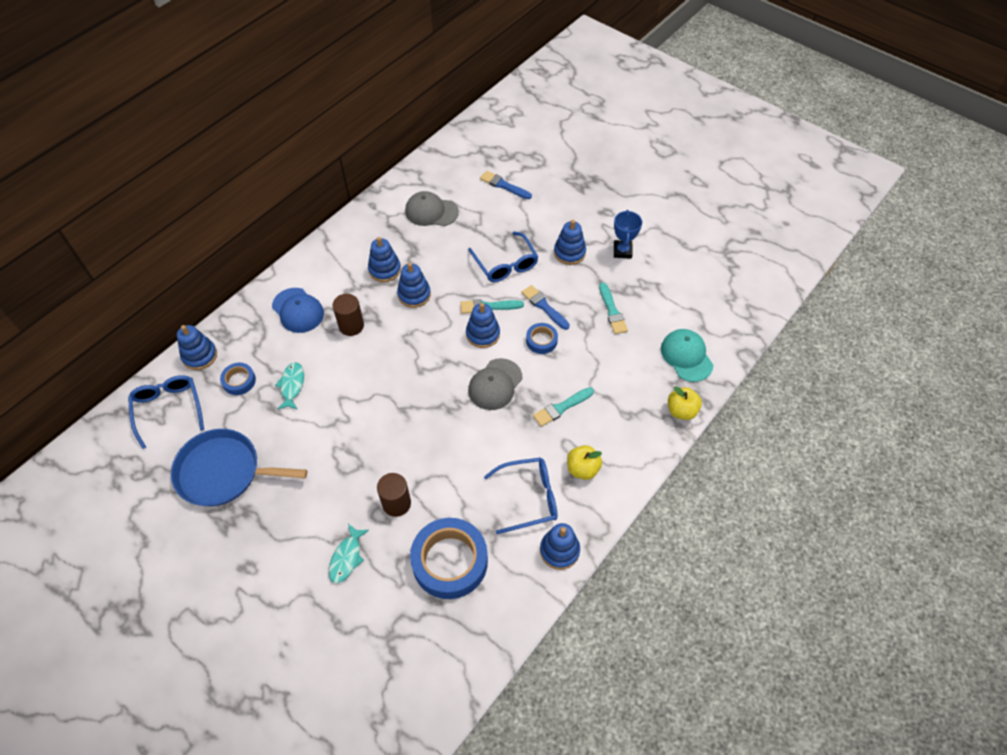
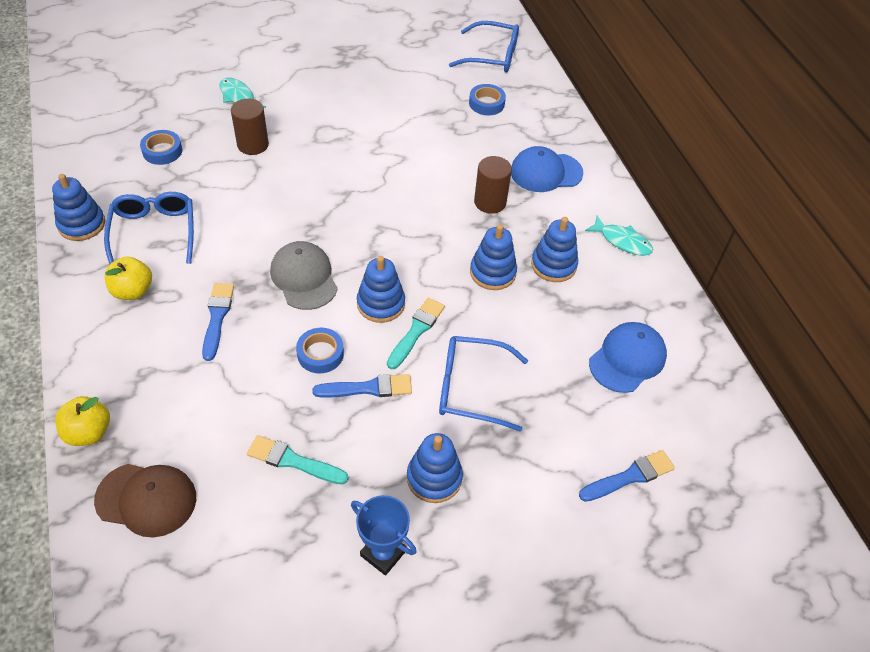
camera: 120 degrees right, 5 degrees down
(199, 356) = (540, 91): blue stacking toy -> none
(223, 472) = (394, 64): blue pan -> none
(292, 385) = (449, 133): turquoise fish -> turquoise fish (622, 241)
(431, 211) = (627, 359): grey cap -> blue cap
(450, 561) = (162, 151): blue tape -> blue tape, size x0.49
(529, 497) = (154, 232): blue glasses -> blue glasses turned 150 degrees clockwise
(561, 408) = (217, 317): turquoise brush -> blue brush
(686, 356) = (146, 499): turquoise cap -> brown cap

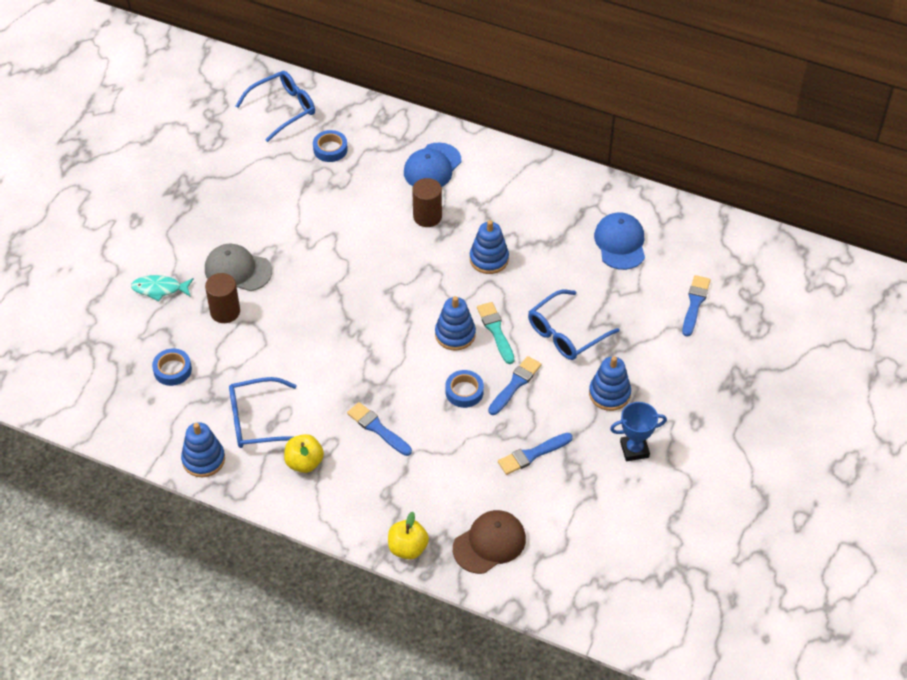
camera: 45 degrees left, 0 degrees up
(154, 232) = (258, 421): blue glasses -> blue glasses turned 45 degrees counterclockwise
(293, 461) = (532, 454): turquoise brush -> blue brush
(304, 278) = (390, 361): grey cap -> grey cap (238, 270)
(553, 265) = (515, 224): blue stacking toy -> none
(622, 241) = (532, 174): turquoise fish -> none

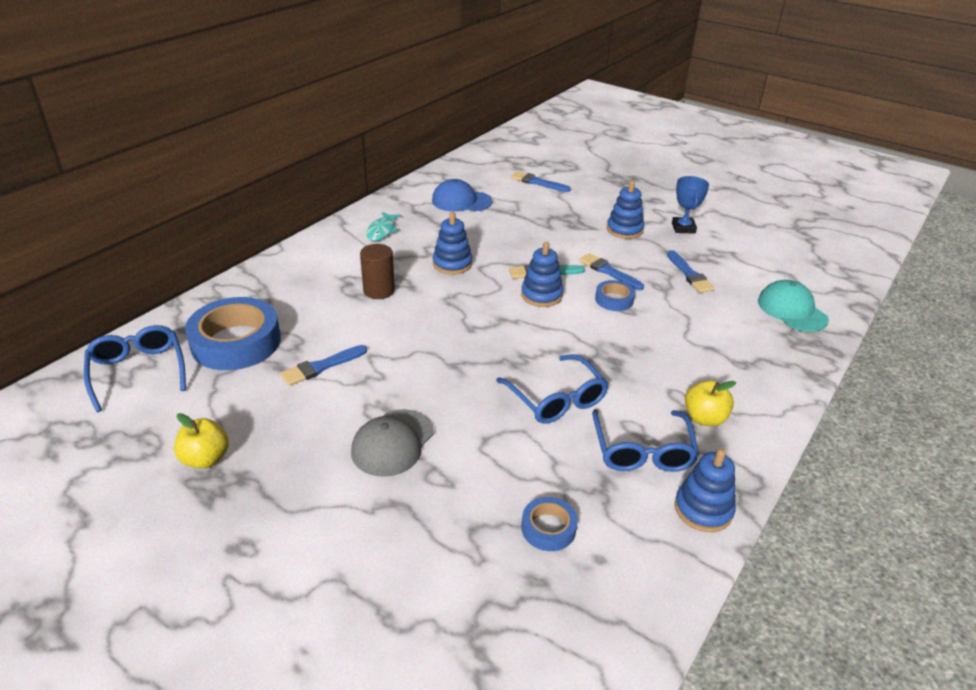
camera: 80 degrees left, 15 degrees down
(159, 289) = (394, 529): turquoise fish -> turquoise fish (382, 231)
(225, 312) = (459, 462): brown cylinder -> none
(330, 149) = (236, 342): blue tape -> blue tape, size x2.05
(377, 428) = (657, 359): blue brush -> blue brush (321, 367)
(408, 548) = (807, 358): yellow apple -> yellow apple (205, 459)
(432, 167) = (312, 279): blue cap -> none
(489, 543) = (792, 310): brown cap -> turquoise cap
(566, 333) = (554, 239): blue glasses -> blue glasses (556, 399)

